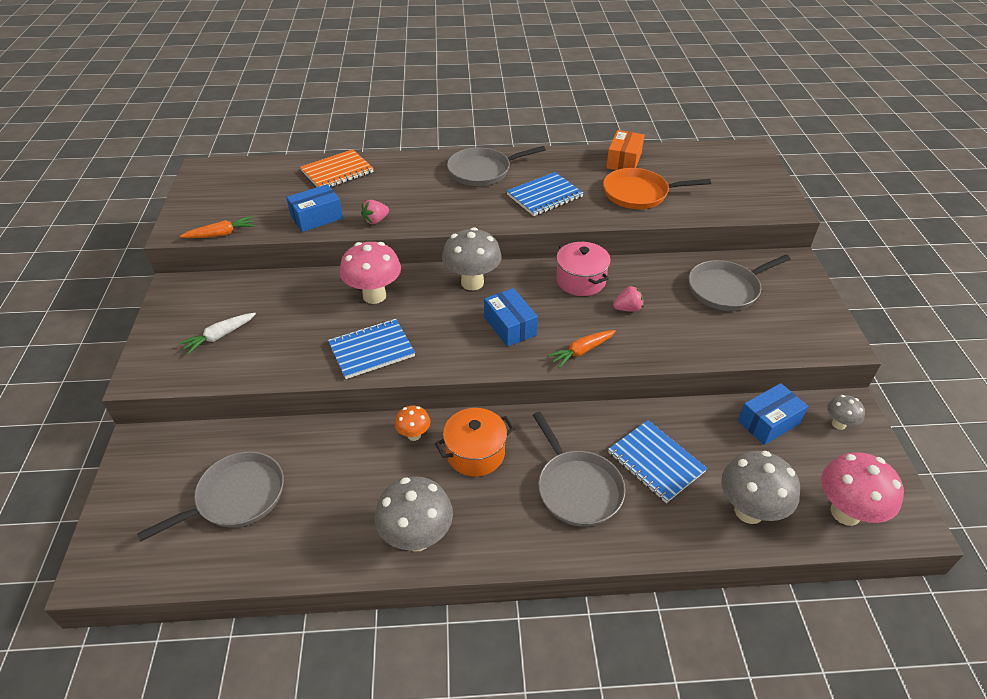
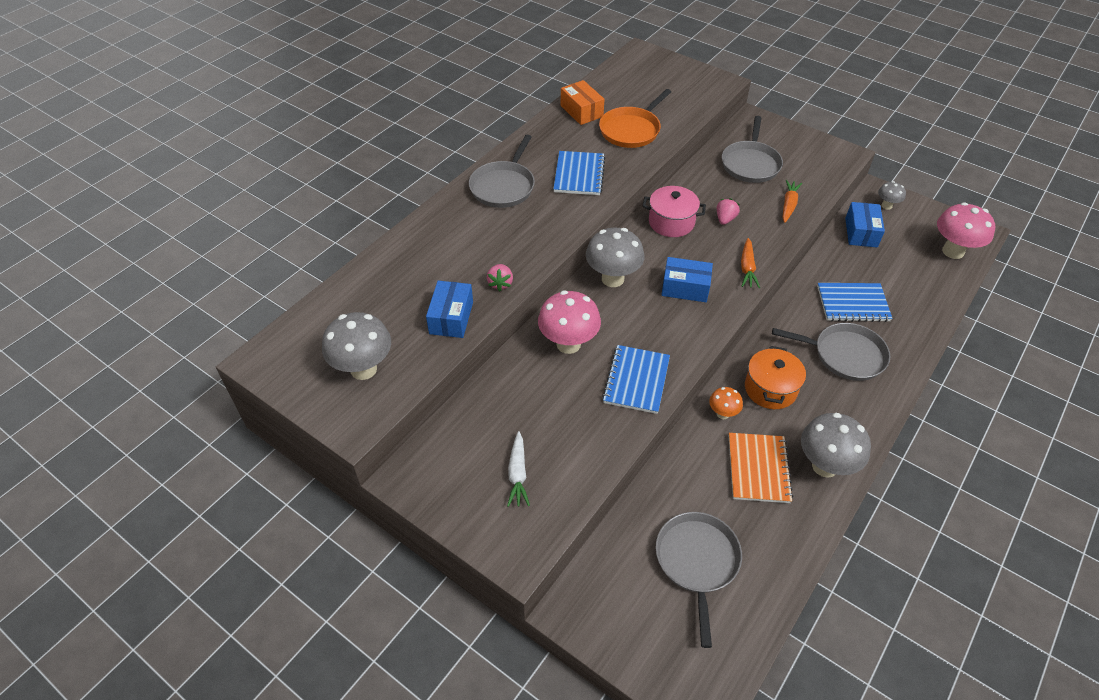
camera: 50 degrees left, 5 degrees up
(221, 234) = (400, 395): orange carrot -> orange carrot (788, 205)
(337, 172) = (392, 270): orange notebook -> orange notebook (758, 469)
(749, 511) = (922, 289): grey mushroom -> grey mushroom (363, 369)

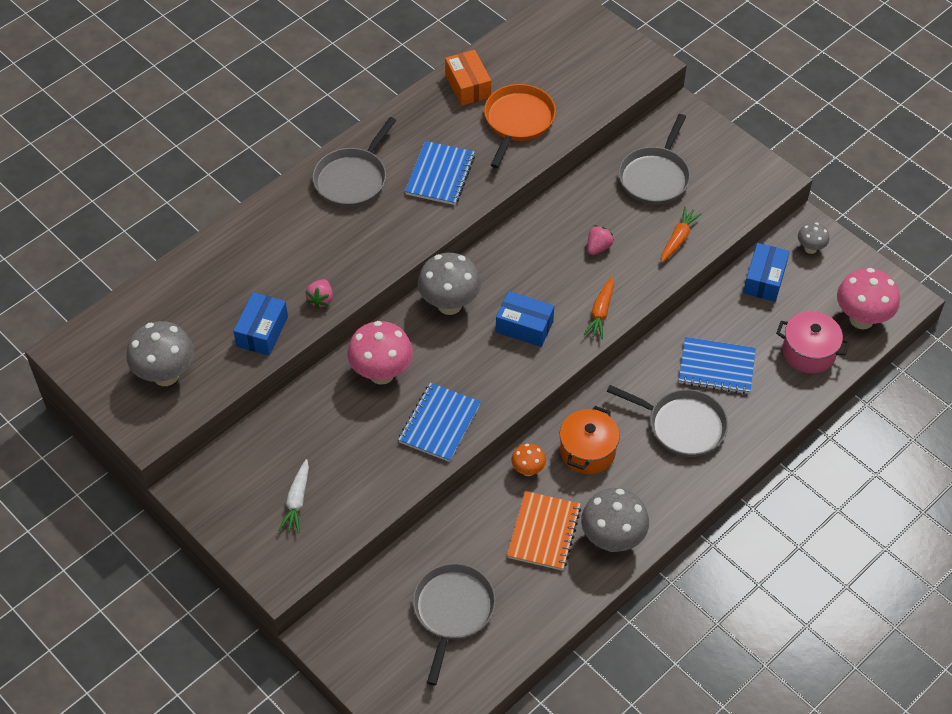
camera: 10 degrees right, 5 degrees up
(631, 130) = (518, 121): orange pan -> orange pan turned 150 degrees clockwise
(671, 222) = (536, 243): pink pot -> pink pot (808, 352)

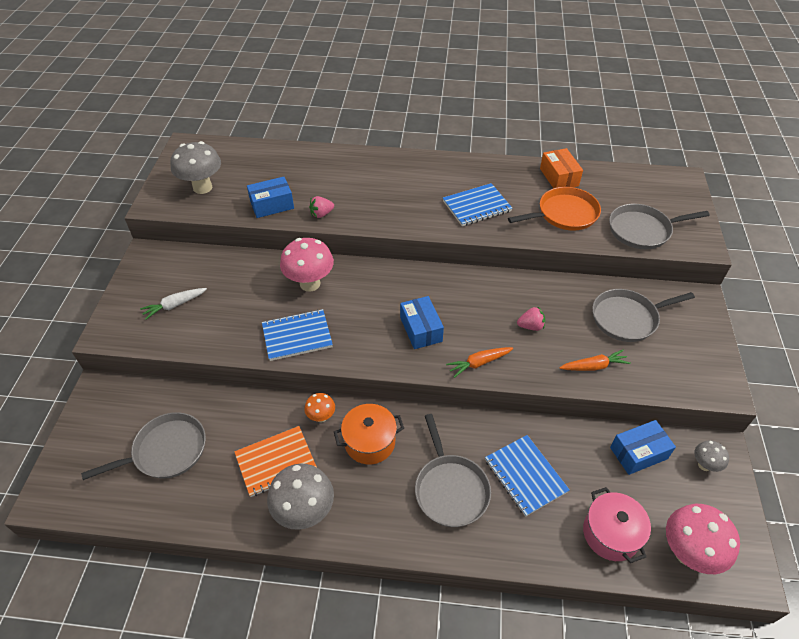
camera: 50 degrees right, 5 degrees down
(352, 179) = (426, 174): grey pan -> grey pan (642, 230)
(449, 304) = (397, 281): grey mushroom -> none
(468, 86) = (559, 177): orange box -> orange box turned 45 degrees counterclockwise

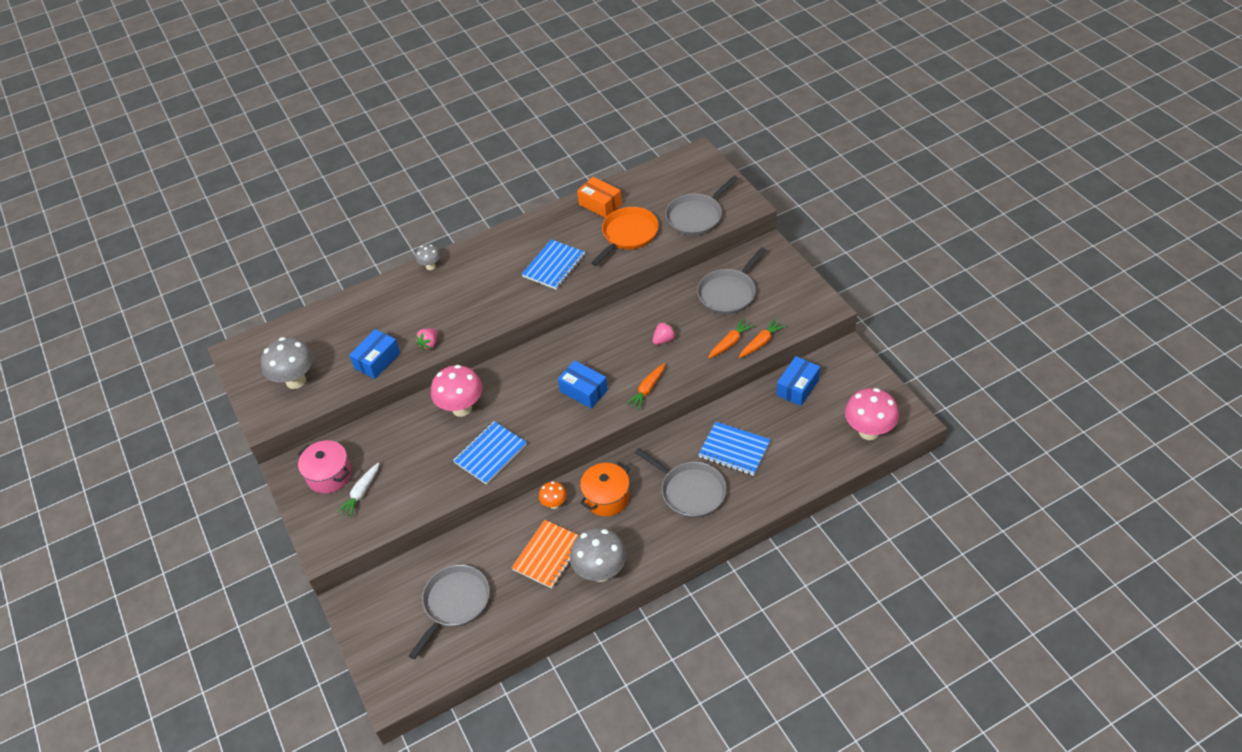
camera: 30 degrees left, 0 degrees up
(610, 534) = (815, 451): pink pot -> pink pot (329, 475)
(626, 384) = (761, 342): none -> orange carrot
(704, 465) = (844, 369): grey mushroom -> grey mushroom (430, 266)

